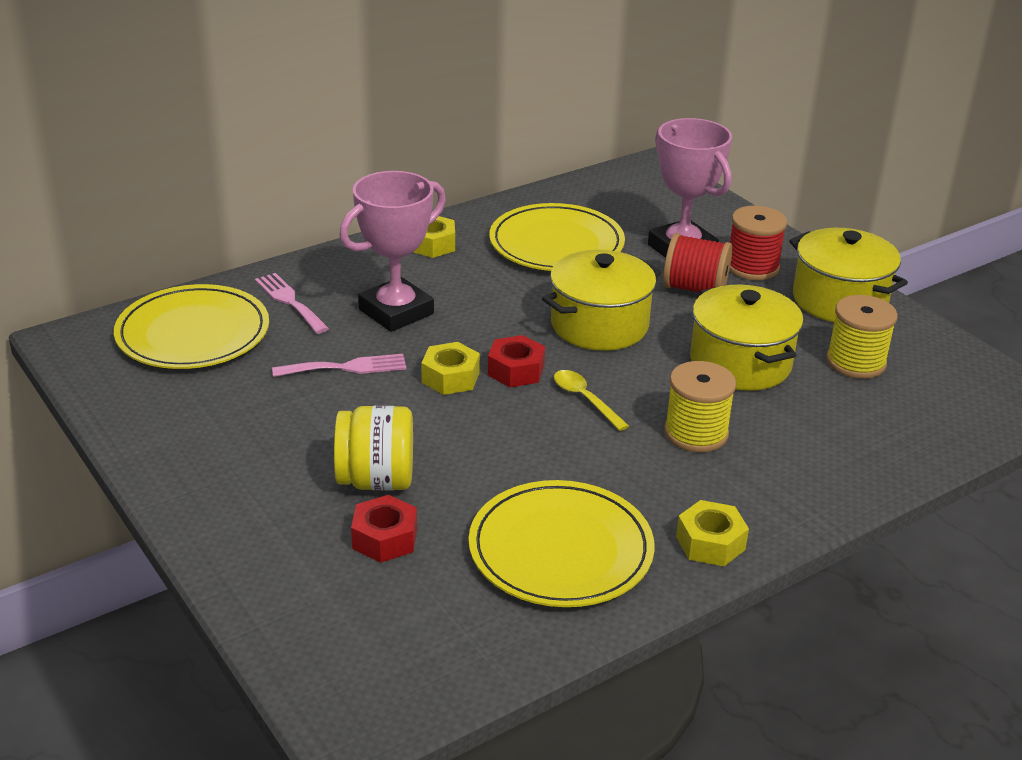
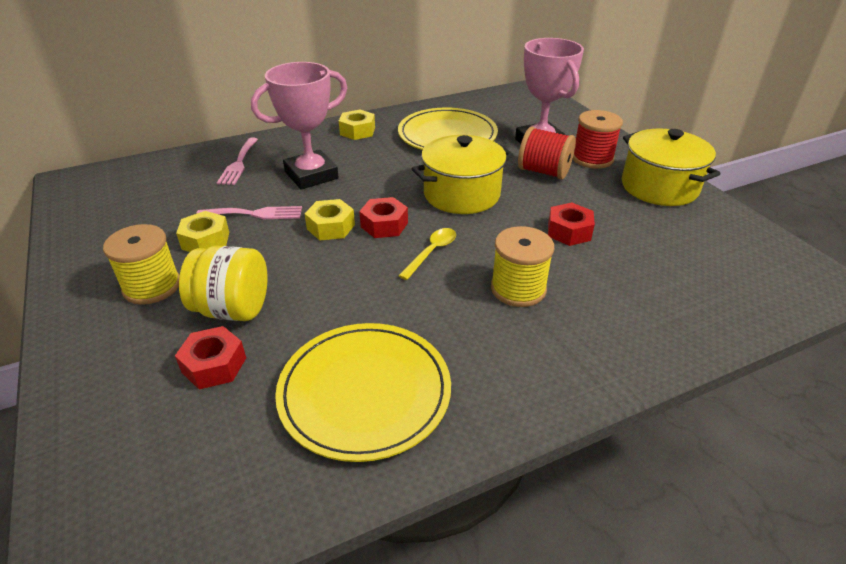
camera: 10 degrees right, 5 degrees up
(193, 333) = (158, 182): yellow plate -> none
(289, 301) = (238, 163): pink fork -> pink fork turned 150 degrees counterclockwise
(585, 399) = (432, 252): yellow spoon -> yellow spoon turned 60 degrees clockwise
(710, 543) = (507, 399): yellow nut -> yellow nut (205, 240)
(740, 363) = (569, 231): yellow pot -> red nut
(855, 362) = (668, 237): yellow spool -> yellow spool (152, 286)

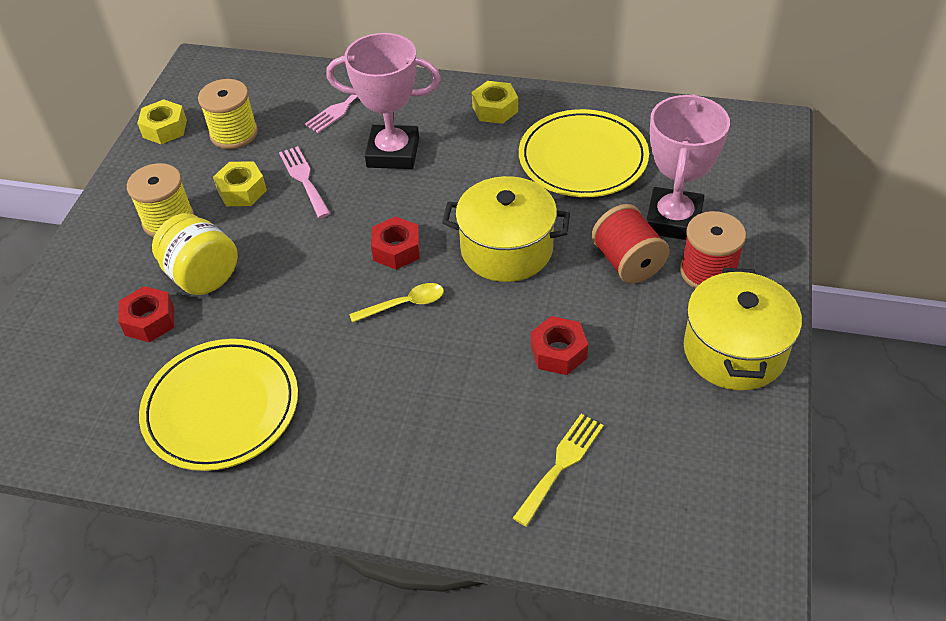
camera: 40 degrees right, 10 degrees up
(255, 214) = (304, 179): pink fork -> pink fork turned 150 degrees counterclockwise
(331, 227) = (350, 228): yellow nut -> yellow nut (165, 129)
(518, 289) = (434, 387): yellow spool -> yellow spool (234, 133)
(657, 289) = (561, 464): none -> yellow fork

